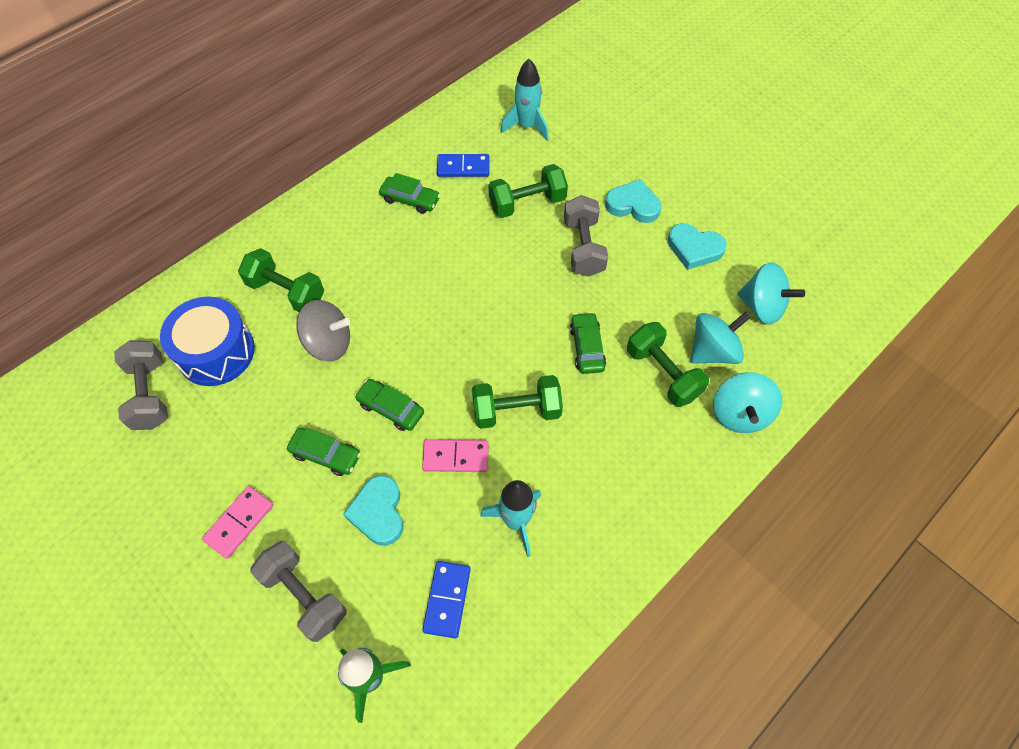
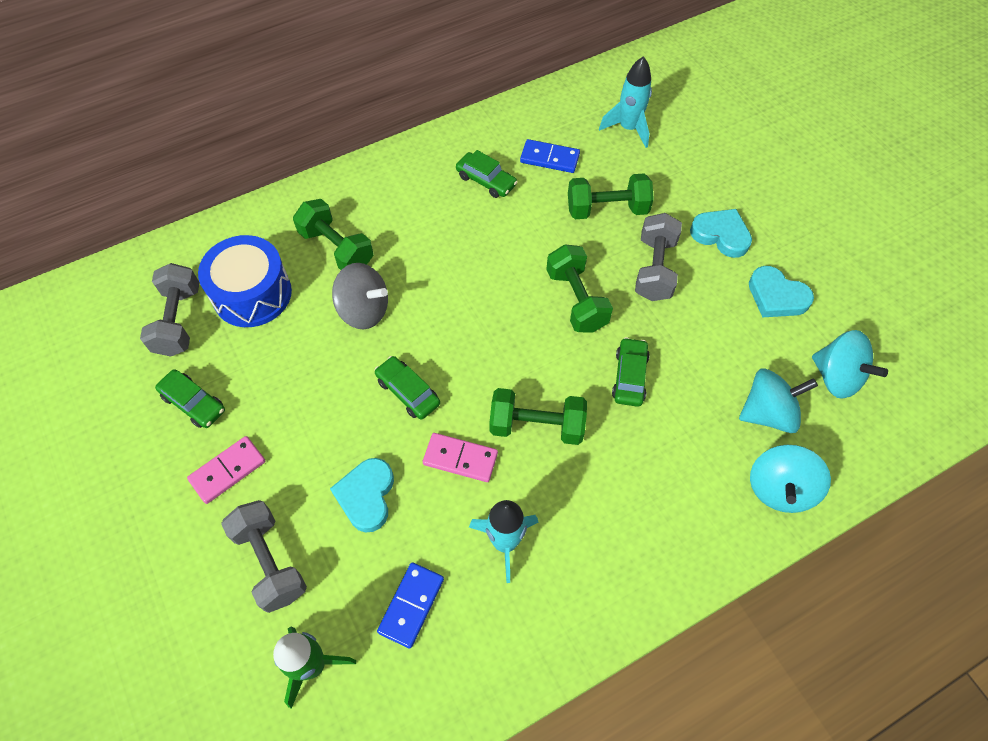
camera: 15 degrees right, 0 degrees up
(326, 455) = (330, 423): green car -> green car (193, 403)
(663, 374) = (705, 424): green dumbbell -> green dumbbell (576, 300)

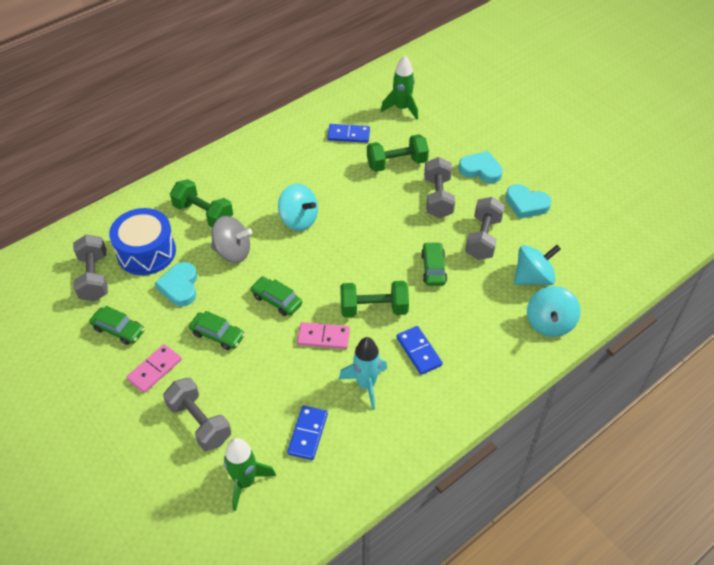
camera: 10 degrees left, 10 degrees down
(366, 496) = (261, 370): turquoise heart -> turquoise heart (180, 286)
(486, 180) = (305, 155): green car -> green car (217, 335)
(576, 300) = (386, 225): green dumbbell -> none
(587, 502) = (419, 351): none -> blue domino
(628, 128) = (401, 108): turquoise rocket -> green rocket
(706, 340) = (483, 238): none -> grey dumbbell
(836, 377) = (576, 249): turquoise spinning top -> turquoise spinning top (299, 220)

